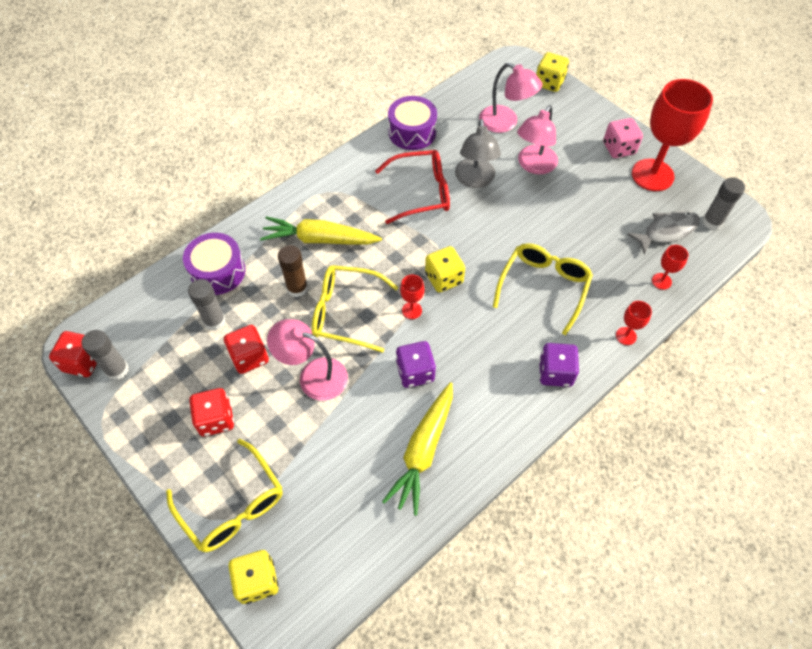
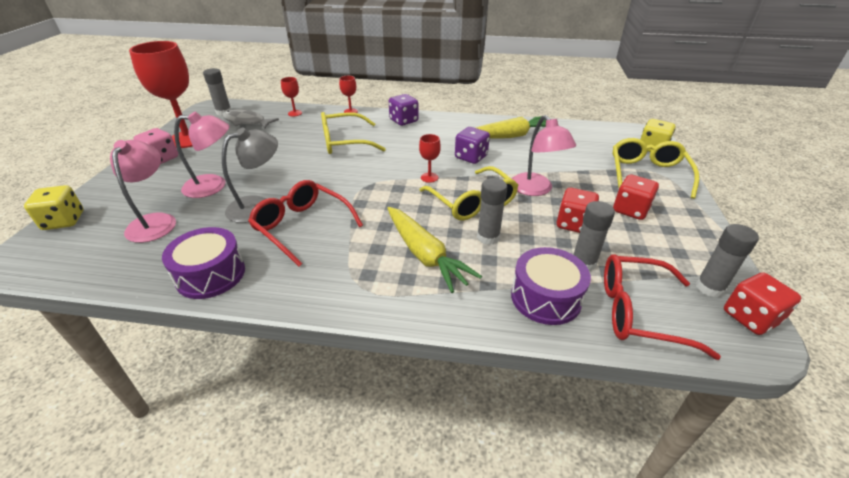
camera: 130 degrees left, 20 degrees down
(155, 307) = (638, 312): none -> red glasses
(297, 288) = (488, 237): brown glue stick -> grey glue stick
(444, 278) = (384, 177): yellow dice -> none

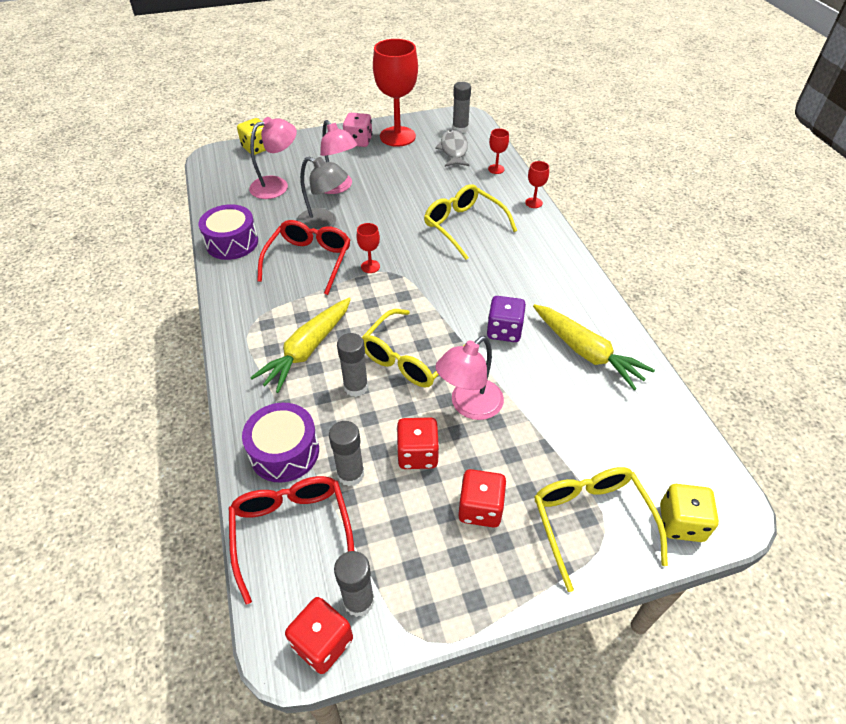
camera: 65 degrees right, 10 degrees up
(403, 121) = (547, 249): purple dice -> none
(429, 177) = (437, 311): red goblet -> red goblet (370, 266)
(647, 174) = (591, 521): yellow glasses -> yellow glasses turned 90 degrees counterclockwise

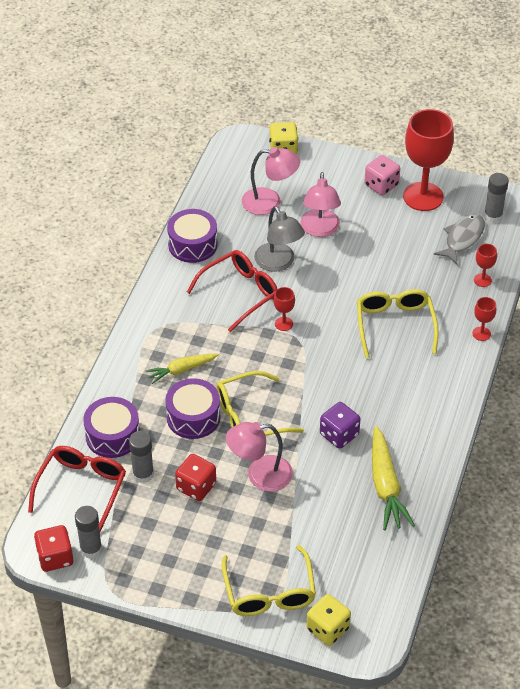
camera: 35 degrees right, 0 degrees up
(307, 350) = (181, 370): yellow carrot -> yellow carrot, size x0.63
(356, 387) = (193, 417): grey glue stick -> purple drum
(480, 508) = (206, 543): red dice -> none
(591, 521) = (269, 592): yellow glasses -> yellow glasses turned 150 degrees clockwise

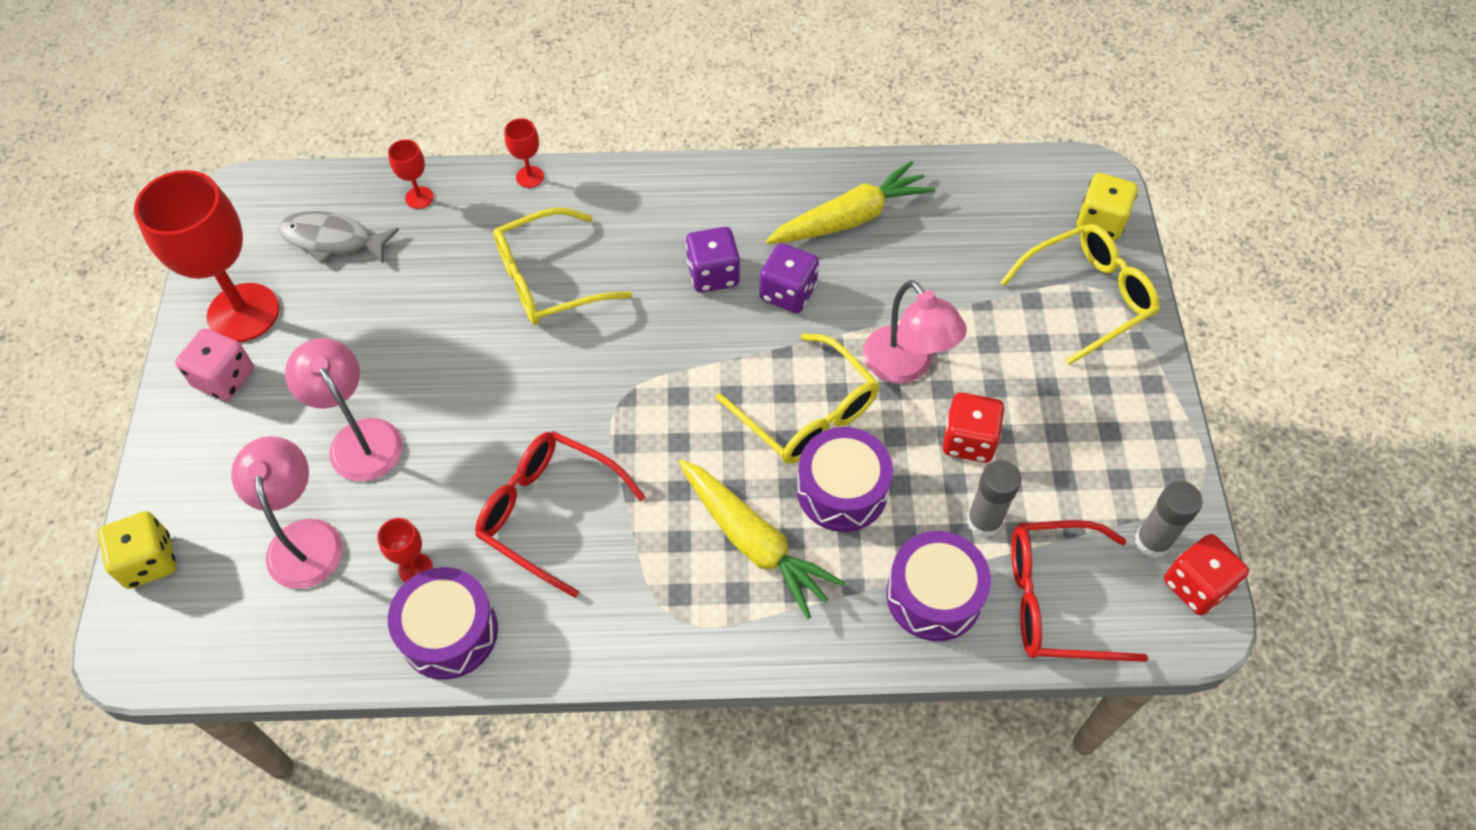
camera: 110 degrees left, 10 degrees up
(181, 370) = (754, 542): yellow carrot -> yellow carrot, size x1.59
(278, 263) = (458, 476): grey lamp -> none
(283, 324) = (596, 426): red goblet -> red goblet (415, 569)
(320, 230) = (359, 438): pink lamp -> pink lamp turned 105 degrees counterclockwise
(368, 402) = (713, 274): none -> purple dice
(493, 216) = (272, 214): grey glue stick -> none

